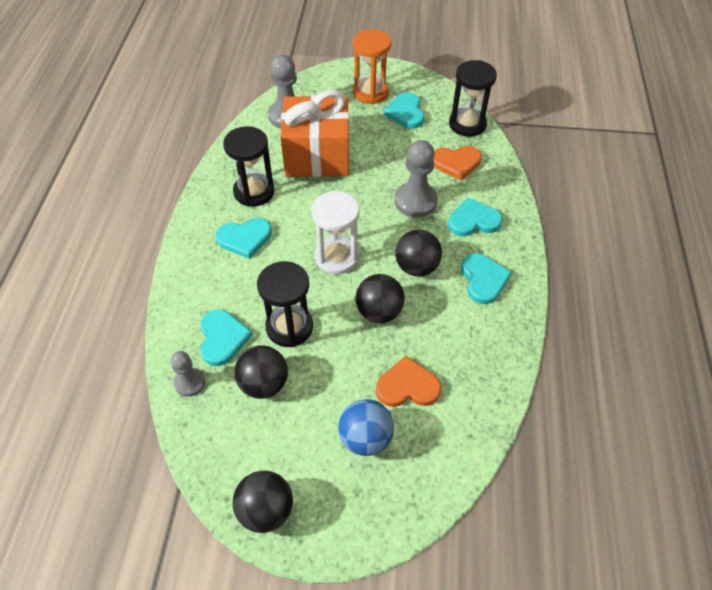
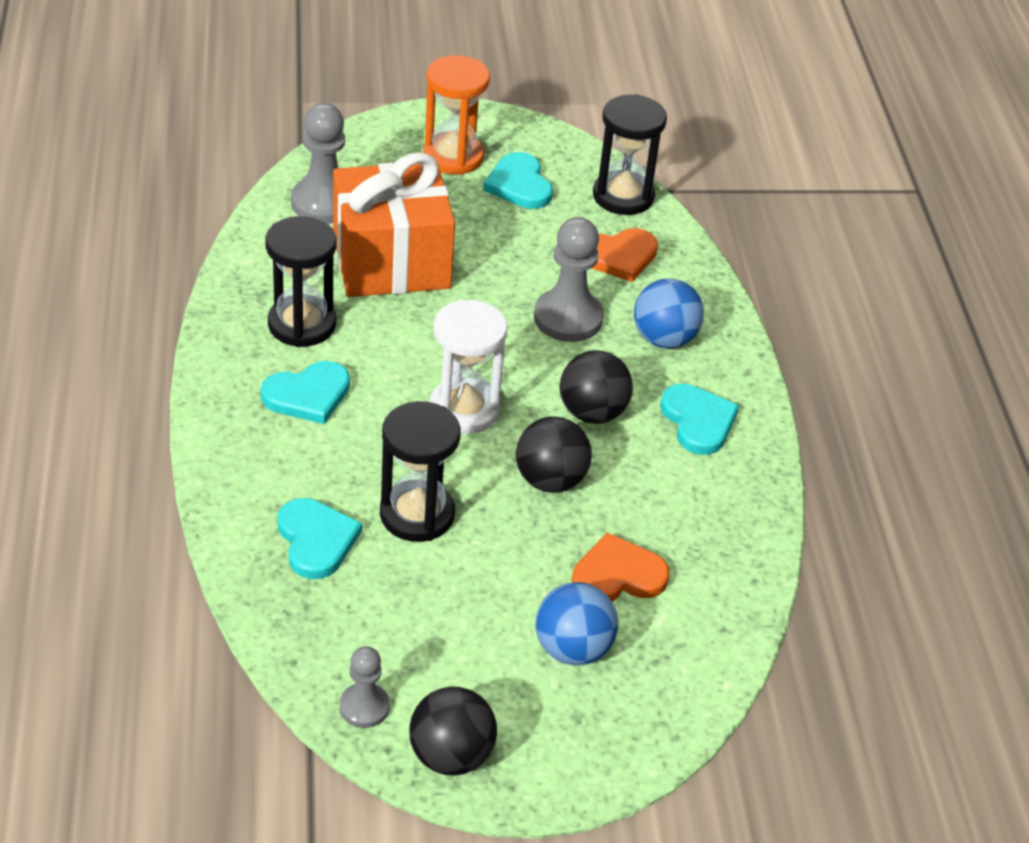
camera: 15 degrees left, 10 degrees down
(189, 382) = (283, 605): grey pawn -> grey pawn (364, 707)
(264, 384) = (400, 595): black ball -> none
(473, 220) = (664, 339): turquoise heart -> blue ball

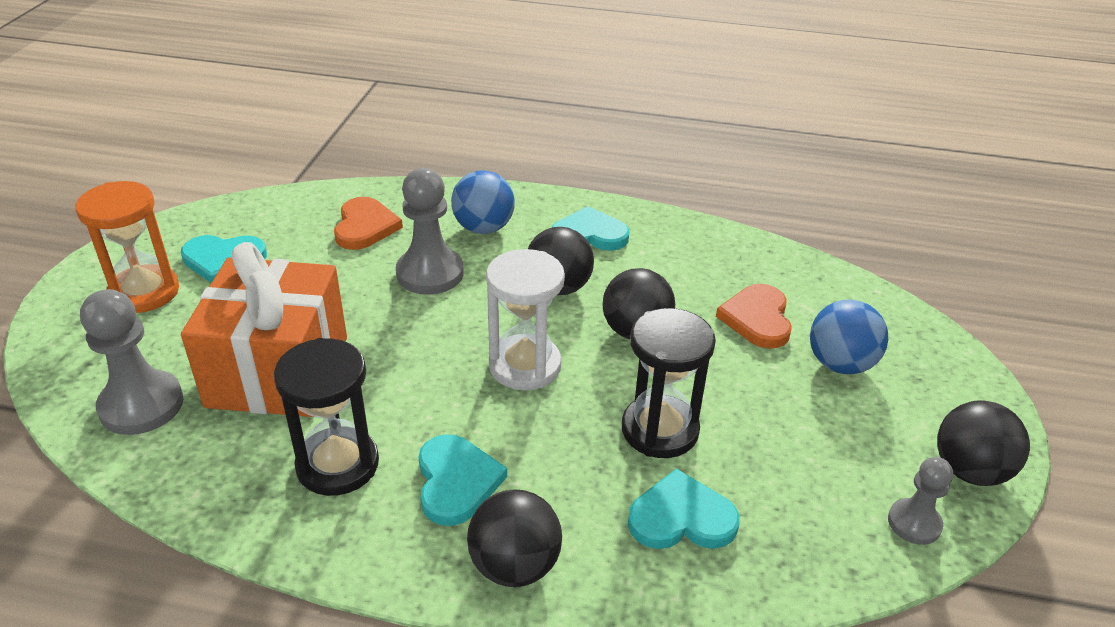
camera: 70 degrees left, 5 degrees down
(234, 446) = (514, 565): none -> black ball
(623, 196) = (286, 206): black hourglass -> none

